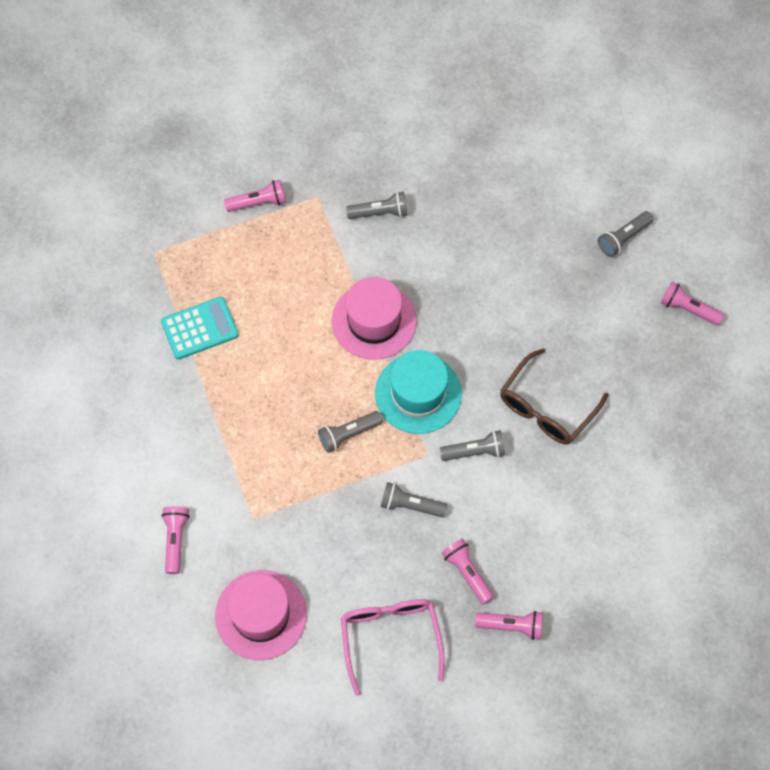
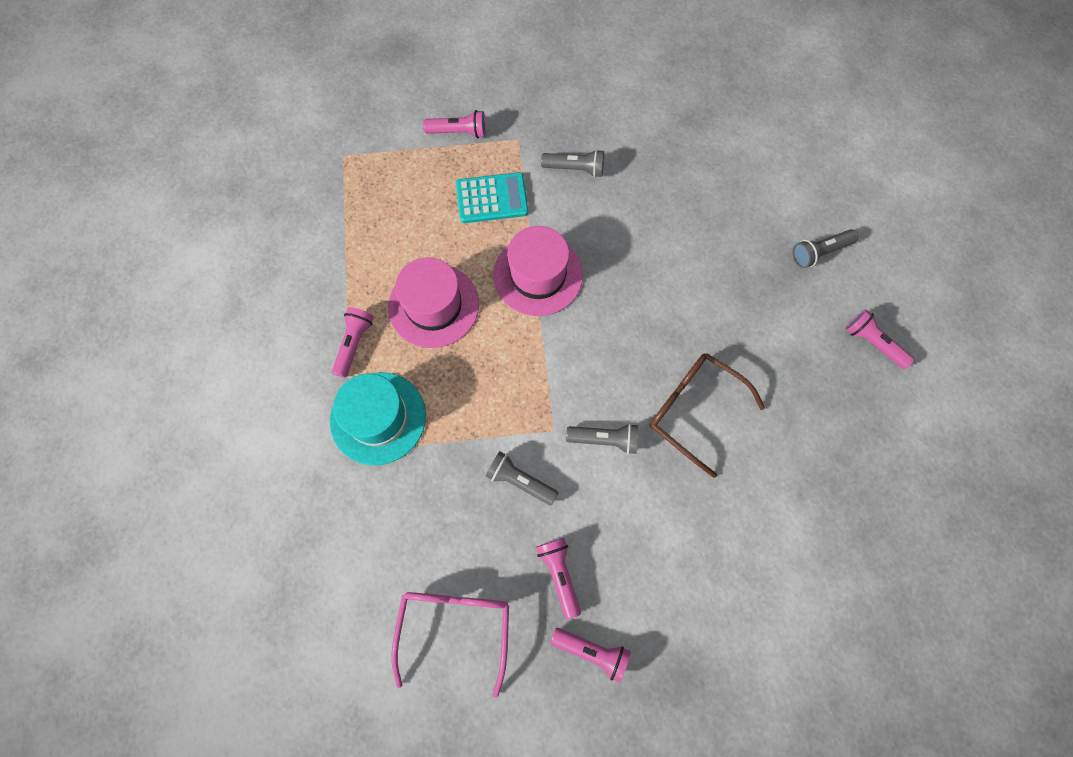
camera: 15 degrees right, 5 degrees up
(175, 540) = (264, 453): pink flashlight -> pink flashlight (354, 344)
(200, 328) = (362, 240): turquoise calculator -> turquoise calculator (492, 198)
(261, 615) = (325, 561): pink hat -> pink hat (433, 305)
(348, 434) = (477, 387): grey flashlight -> none
(418, 393) = (562, 362): turquoise hat -> turquoise hat (378, 418)
(547, 407) = (695, 410): brown glasses -> brown glasses turned 75 degrees clockwise

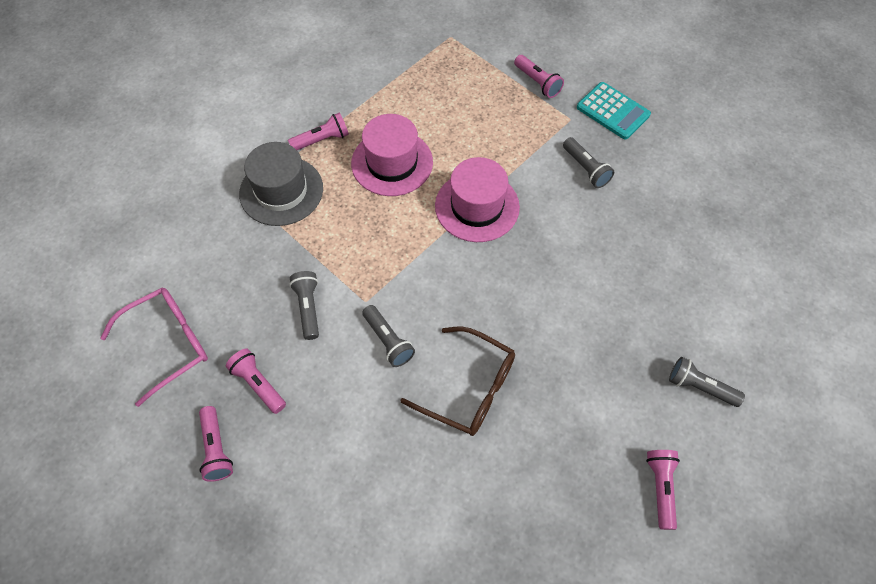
camera: 50 degrees right, 10 degrees down
(378, 418) = (281, 191): turquoise hat -> grey hat
(492, 198) = (507, 137): turquoise calculator -> turquoise calculator (613, 111)
(559, 574) = (258, 384): pink flashlight -> pink flashlight turned 75 degrees counterclockwise
(695, 410) = (468, 388): brown glasses -> brown glasses turned 120 degrees clockwise

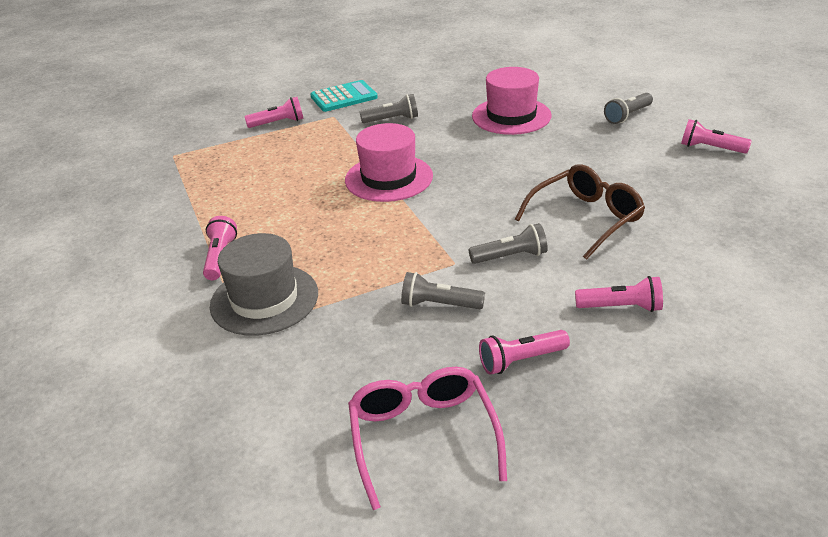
camera: 65 degrees left, 25 degrees down
(216, 449) = (595, 411): pink flashlight -> pink flashlight (621, 307)
(392, 163) = (295, 216): pink hat -> pink hat (511, 116)

